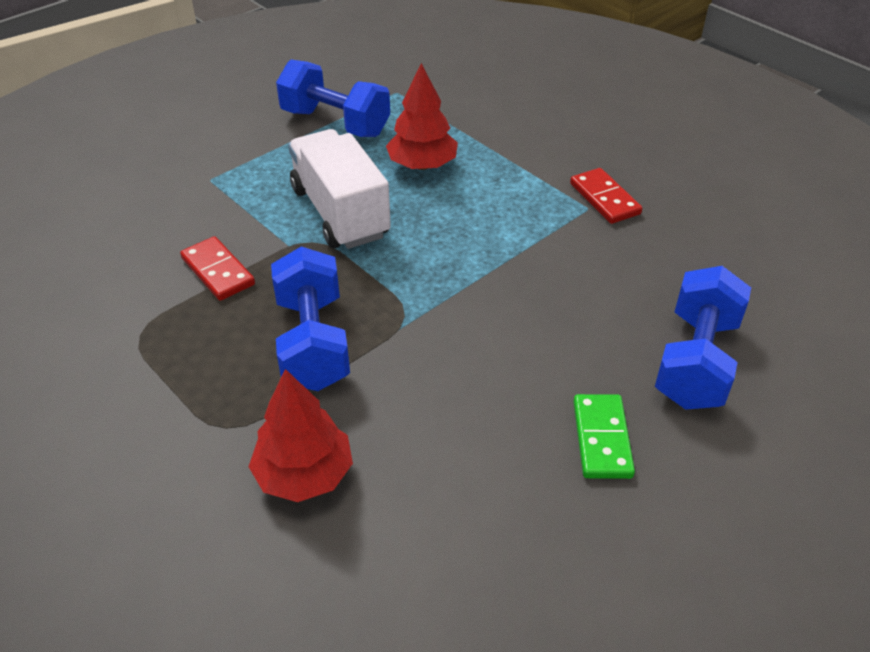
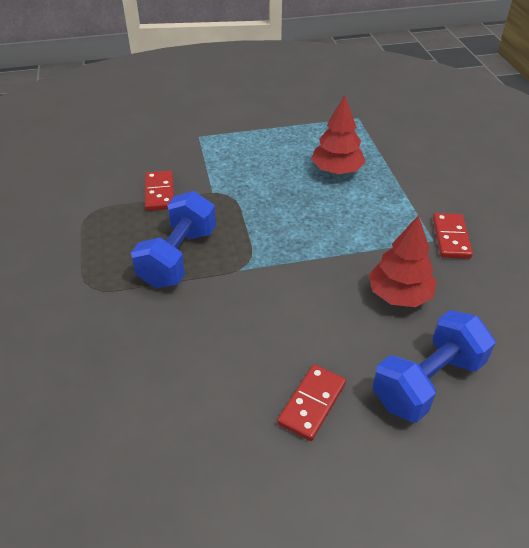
camera: 30 degrees right, 0 degrees up
(304, 474) = (109, 335): red tree -> red tree (399, 295)
(335, 123) = (301, 125): blue dumbbell -> none
(340, 212) = (259, 183): white truck -> none
(602, 439) = (312, 403): green domino -> red domino

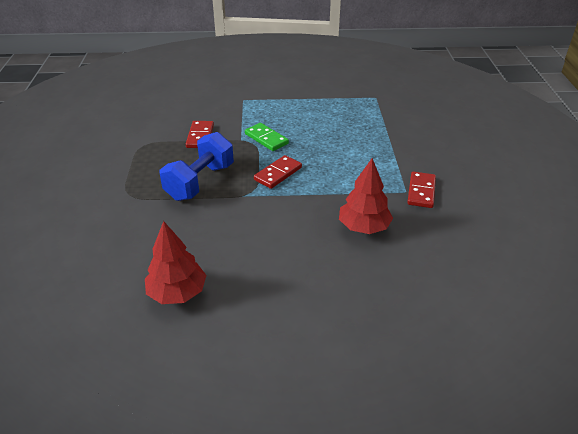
camera: 10 degrees right, 5 degrees down
(244, 187) = (266, 139): none -> green domino
(312, 403) = (269, 292): red domino -> red domino (278, 174)
(337, 170) = (344, 134): red tree -> red tree (177, 292)
(427, 382) = (364, 290): blue dumbbell -> none

